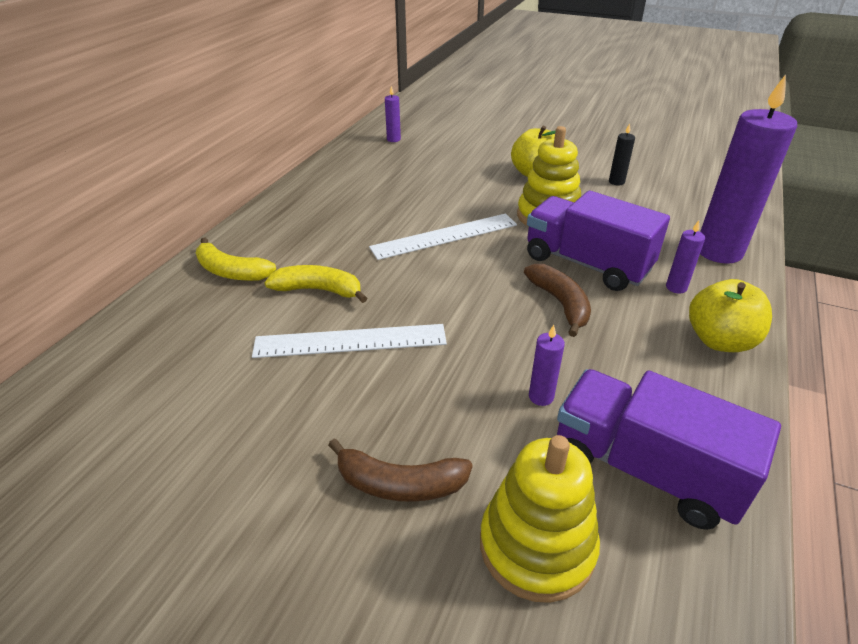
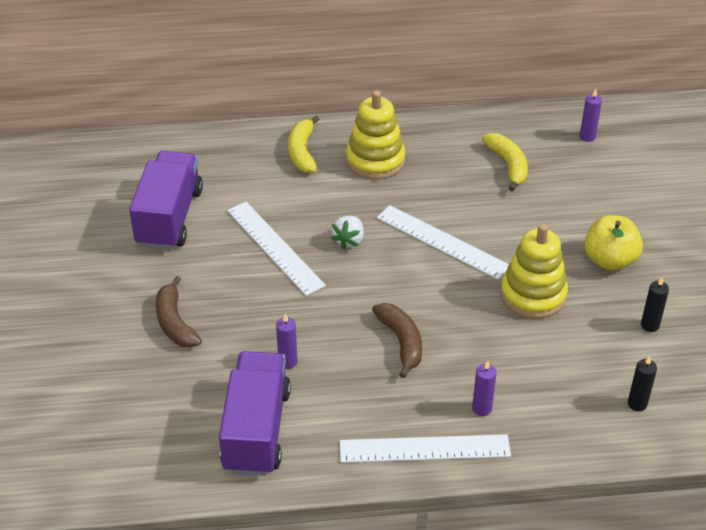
camera: 60 degrees right, 5 degrees up
(319, 290) = (316, 206): yellow banana -> yellow banana (508, 165)
(391, 287) = (349, 240): none -> white strawberry
(536, 546) = (169, 395): yellow stacking toy -> yellow stacking toy (375, 160)
(560, 303) = (401, 342): brown banana -> brown banana turned 60 degrees counterclockwise
(586, 264) = (472, 342): purple truck -> purple truck (169, 217)
(700, 213) = (637, 404): none -> black candle
(719, 251) = (570, 429): purple candle -> none
(719, 340) = (424, 449): yellow apple -> white ruler

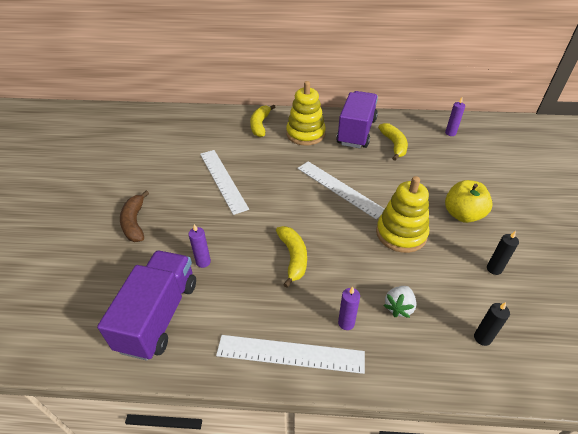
camera: 10 degrees right, 0 degrees up
(169, 217) = (162, 154): purple truck -> purple truck (356, 132)
(349, 240) = (274, 181): white strawberry -> white strawberry (399, 307)
(401, 342) = (293, 257): brown banana -> yellow banana

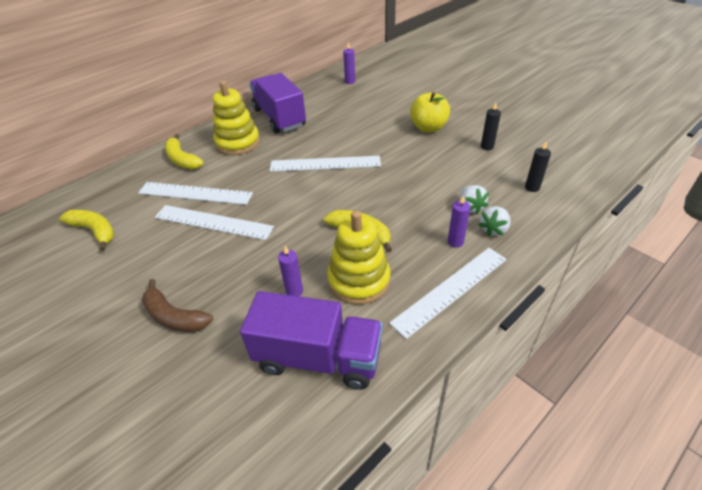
camera: 45 degrees left, 0 degrees up
(159, 315) = (318, 358): purple truck -> purple truck turned 135 degrees clockwise
(238, 153) = (195, 193): none -> white ruler
(391, 341) = (493, 229): none -> white strawberry
(394, 145) = (322, 111): yellow banana -> yellow banana (95, 231)
(401, 234) = (409, 164): yellow stacking toy -> yellow stacking toy (359, 280)

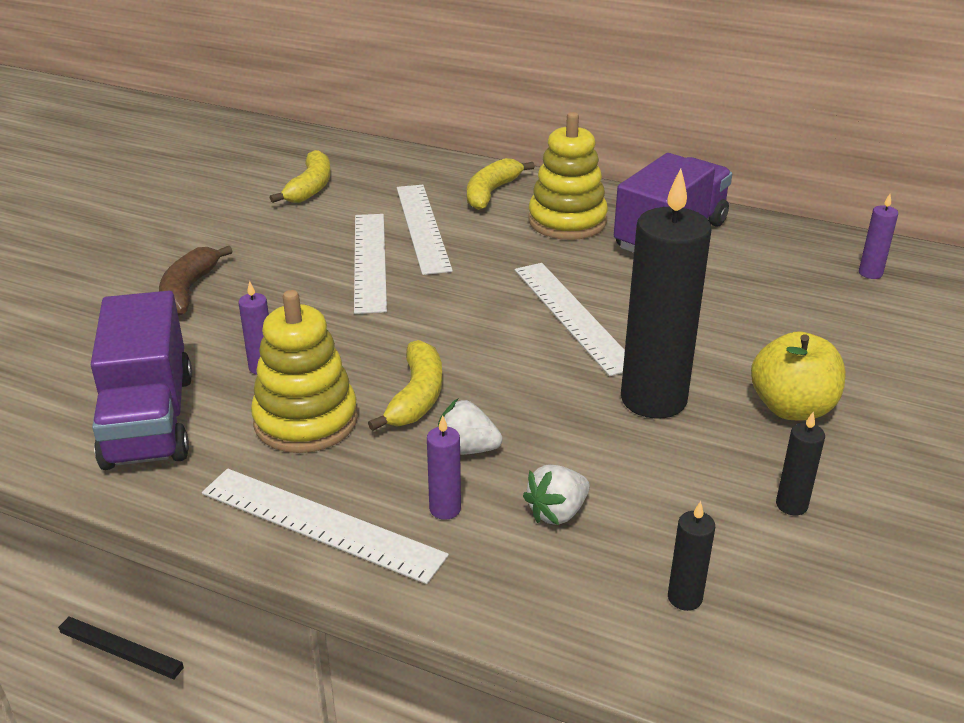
camera: 65 degrees right, 10 degrees down
(404, 159) = (653, 399): none -> black candle
(493, 229) = (507, 555): white strawberry -> white strawberry (466, 449)

